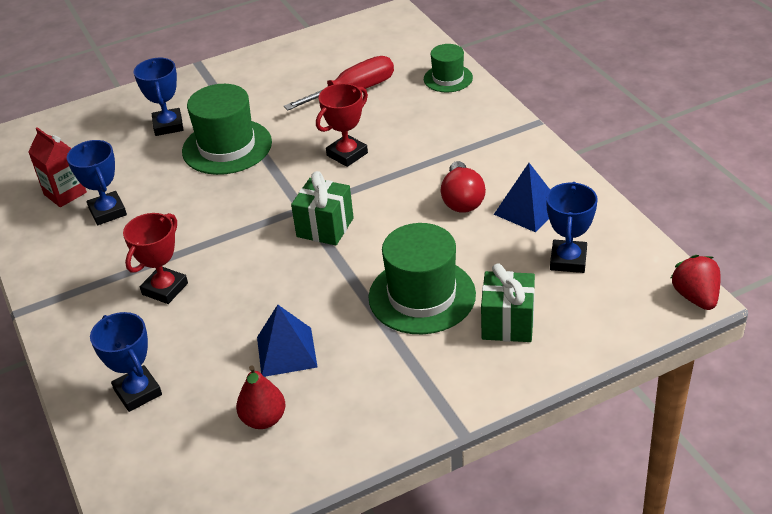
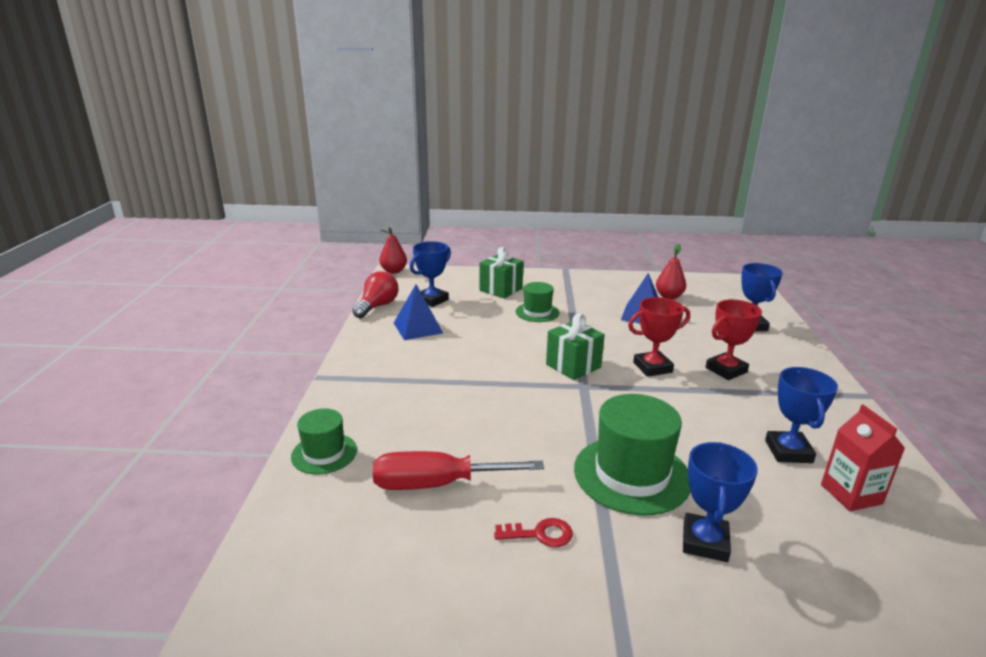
camera: 155 degrees left, 15 degrees down
(269, 93) = (540, 534): none -> red key
(347, 154) = (508, 414): red trophy -> red trophy (652, 367)
(422, 296) = (537, 312): green hat -> green hat, size x0.58
(462, 200) = (453, 347): red light bulb -> red light bulb (377, 306)
(695, 297) = (393, 271): red strawberry -> red pear

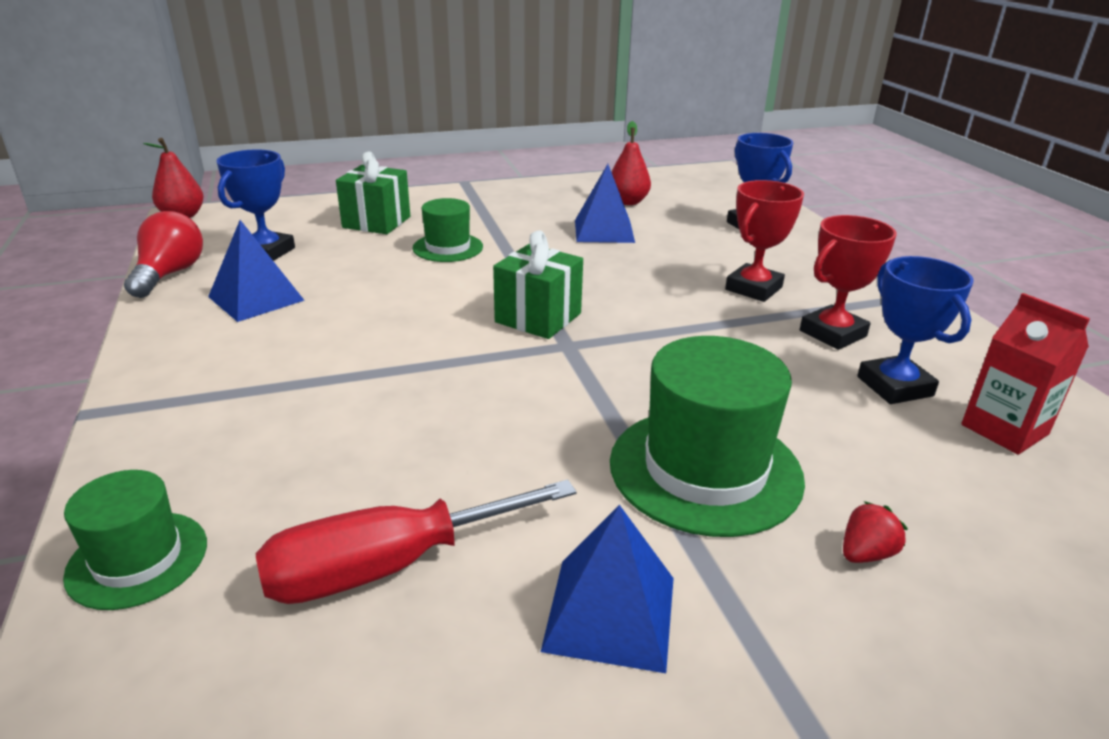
camera: 20 degrees left, 5 degrees up
(540, 534) = (610, 613): red key -> blue pyramid
(652, 367) = (654, 301): red trophy -> red trophy (832, 333)
(705, 542) = (865, 553): blue trophy -> red strawberry

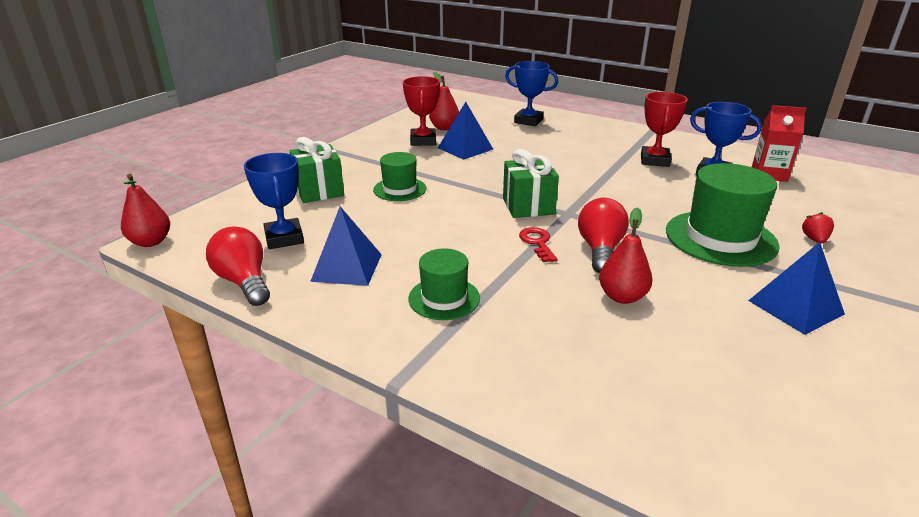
camera: 40 degrees left, 0 degrees up
(137, 559) = (602, 418): green hat -> green hat (444, 298)
(388, 566) = (701, 344): red screwdriver -> none
(423, 462) = (622, 296): none -> red pear
(463, 359) = (537, 243): none -> red key
(513, 401) = (600, 250): none -> red light bulb
(753, 288) = (589, 152): red trophy -> red trophy (423, 141)

